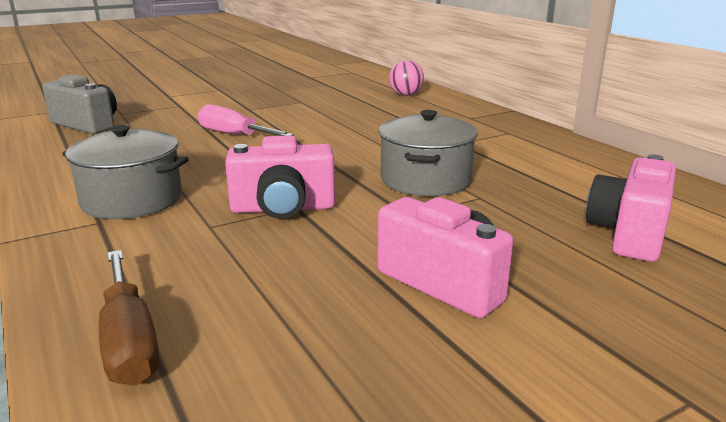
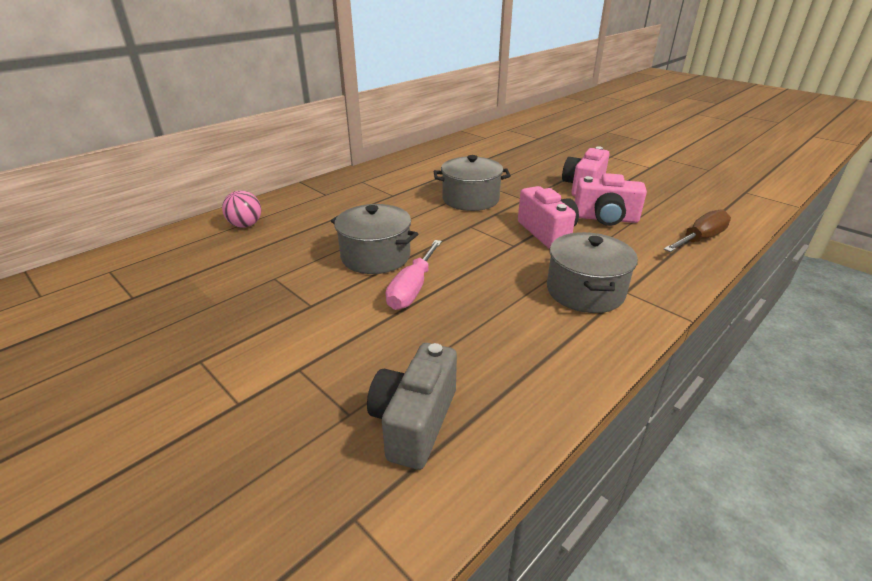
camera: 105 degrees left, 10 degrees up
(306, 128) = (375, 256): none -> grey pot
(629, 234) = (504, 158): pink camera -> pink camera (605, 218)

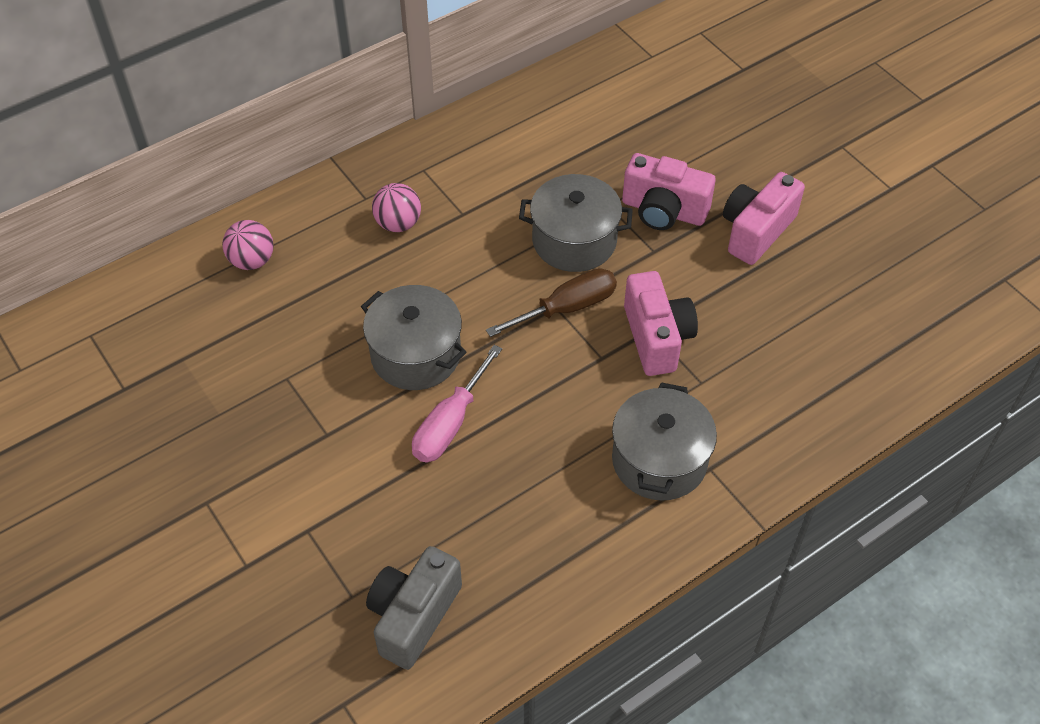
camera: 10 degrees right, 20 degrees up
(350, 202) = (398, 223): none -> pink ball
(605, 218) = (753, 316): pink camera -> pink camera (663, 211)
(700, 239) = (863, 382): brown screwdriver -> brown screwdriver (567, 308)

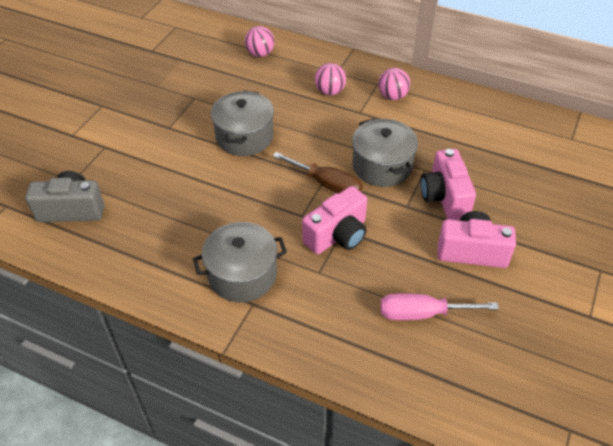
camera: 60 degrees right, 5 degrees down
(450, 424) = (207, 170): pink screwdriver -> pink screwdriver (422, 313)
(459, 167) = (392, 96): none -> pink ball

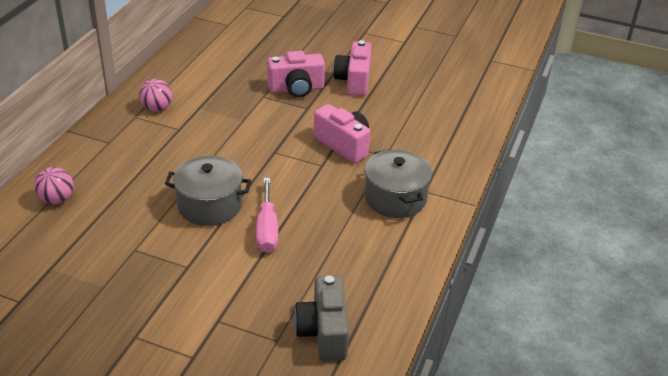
camera: 95 degrees left, 10 degrees down
(327, 184) = (281, 150): brown screwdriver -> none
(330, 91) = (141, 147): pink ball -> none
(382, 166) = (258, 119): grey pot -> none
(422, 313) = (416, 107): pink screwdriver -> pink screwdriver (267, 229)

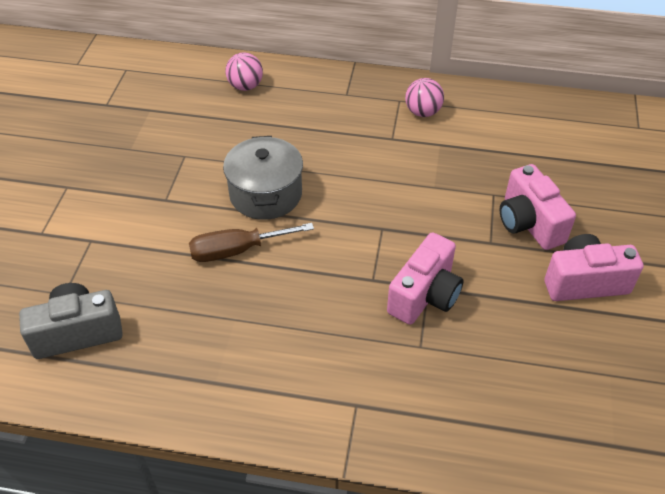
camera: 80 degrees right, 10 degrees up
(267, 229) = (237, 250): pink screwdriver -> brown screwdriver
(395, 198) = (329, 371): grey pot -> none

